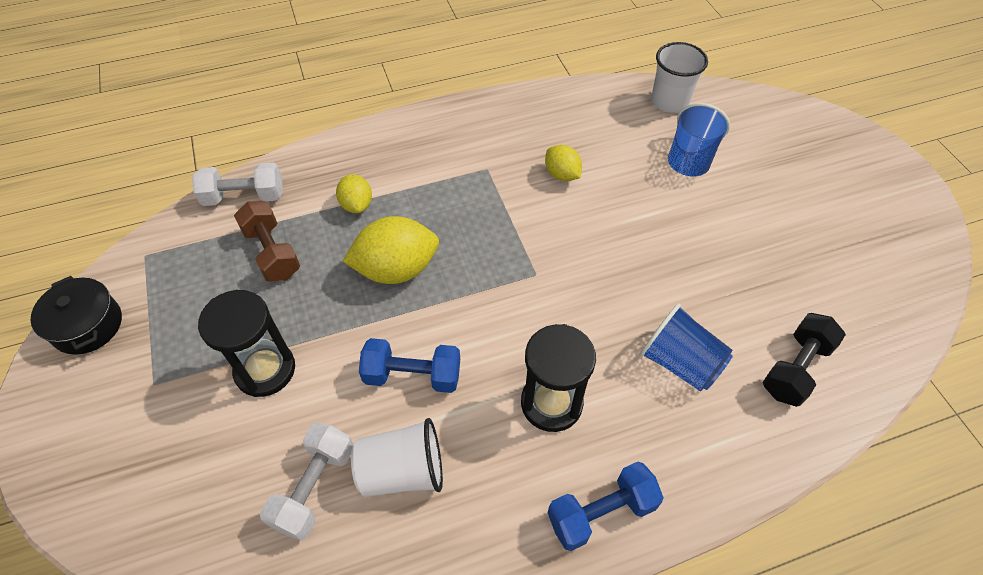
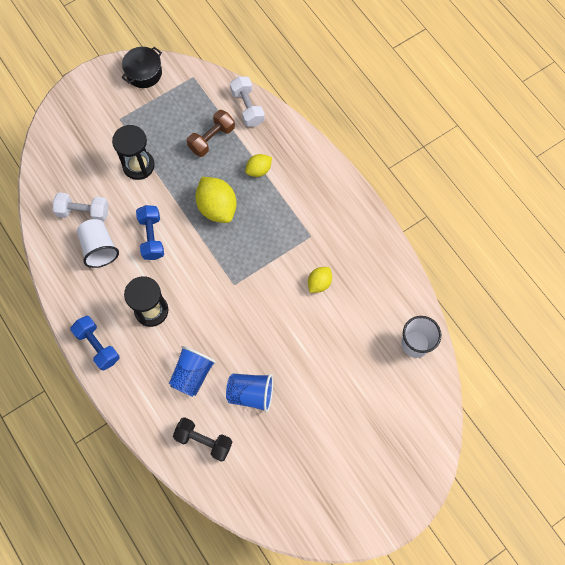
camera: 75 degrees right, 15 degrees up
(690, 158) = (360, 365): blue cup -> blue cup (251, 394)

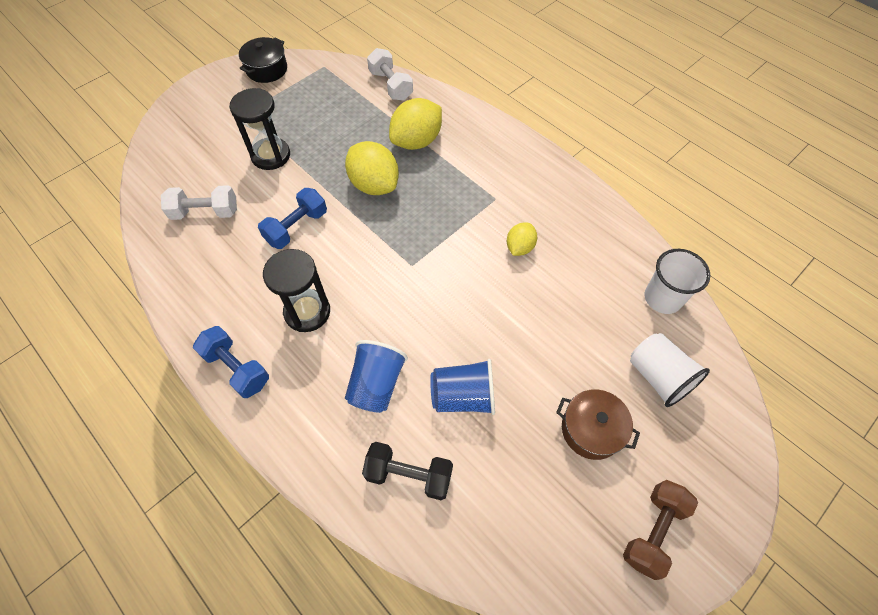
camera: 10 degrees left, 10 degrees down
(99, 248) = (229, 249): white cup -> white cup (658, 377)
(151, 237) = (296, 227): blue dumbbell -> blue dumbbell turned 60 degrees clockwise
(211, 139) = (355, 119): brown dumbbell -> brown dumbbell (653, 531)
(259, 170) = (416, 141): yellow lemon -> yellow lemon, size x1.76
(333, 432) = (591, 429): none -> brown pot

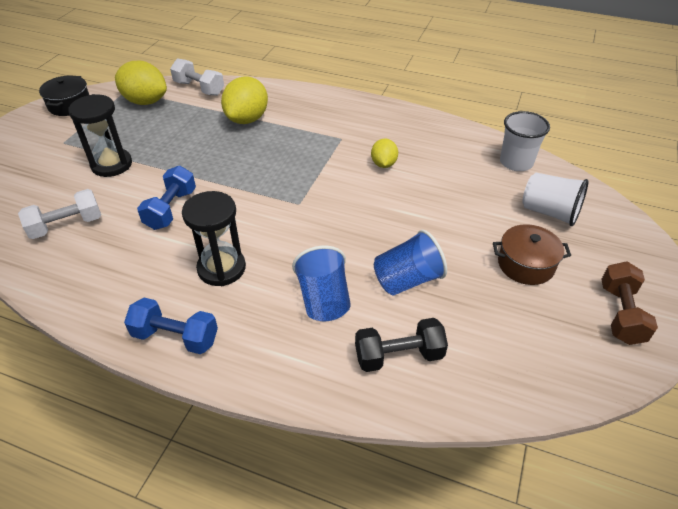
camera: 25 degrees left, 15 degrees down
(374, 185) = (227, 158): yellow lemon -> yellow lemon (145, 101)

